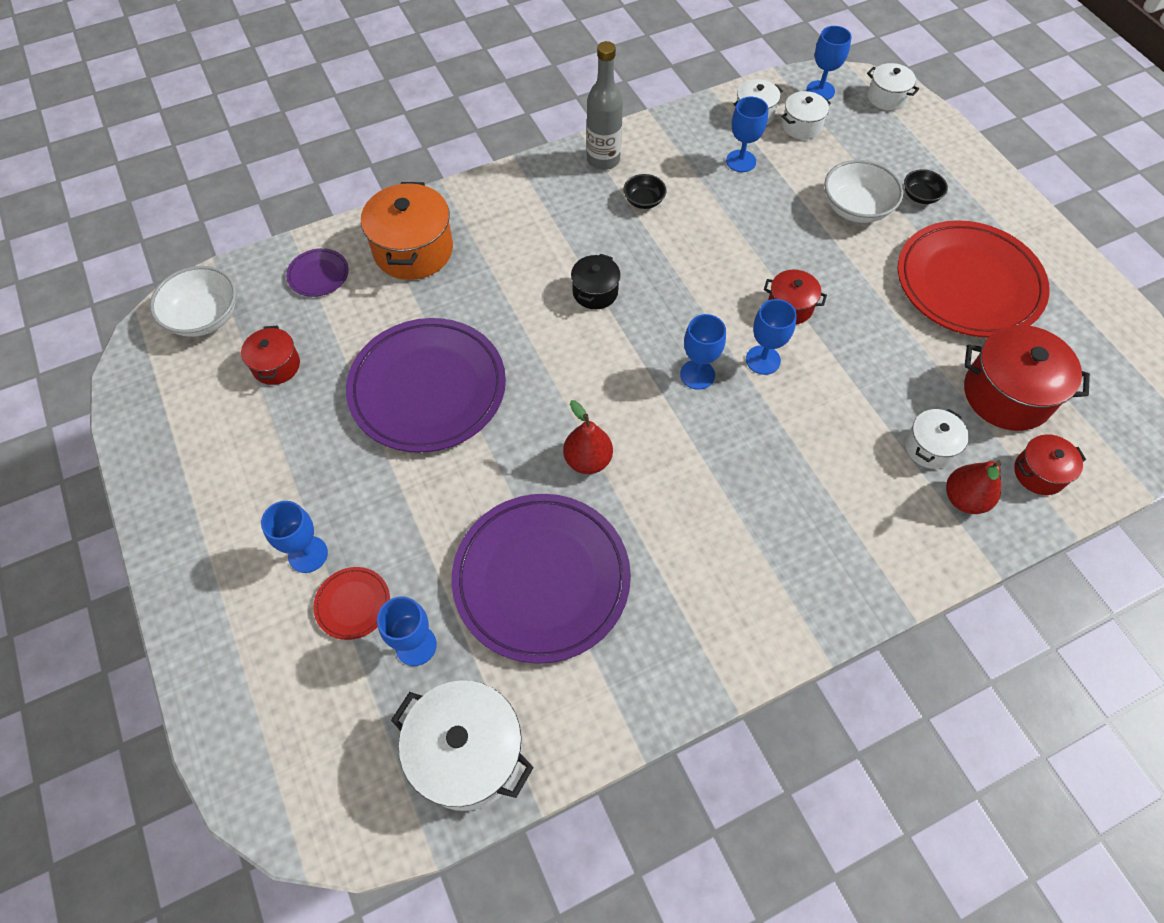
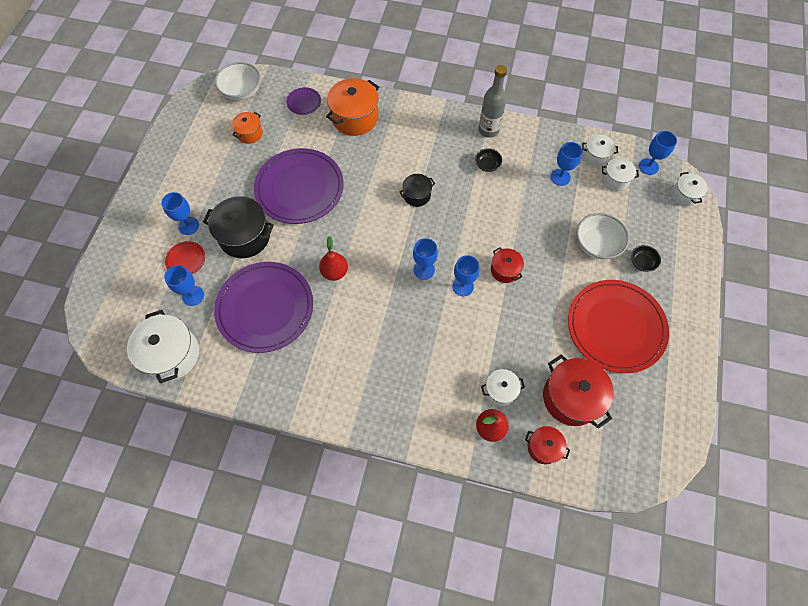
camera: 40 degrees right, 5 degrees up
(276, 365) = (249, 133): red pot -> orange pot
(411, 507) = (244, 236): none -> black pot

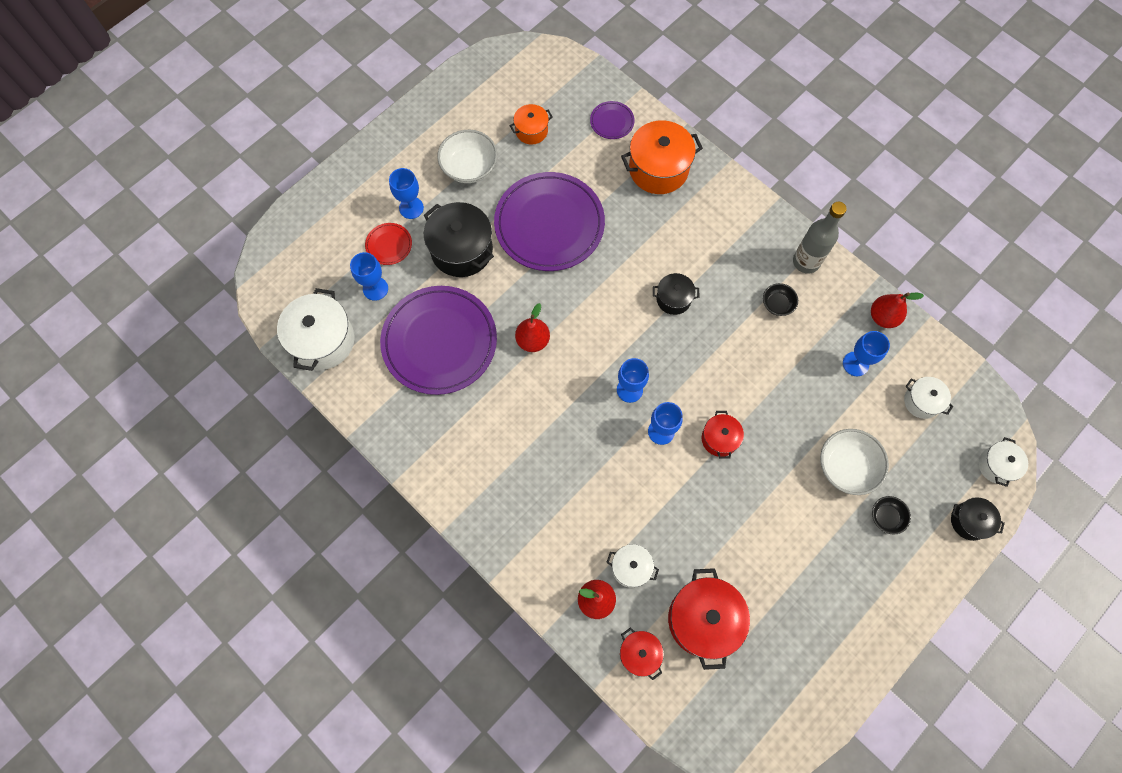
camera: 30 degrees right, 5 degrees up
(242, 91) = (551, 74): white bowl -> white bowl (469, 167)
(558, 140) = (883, 317): none -> red pear
(595, 156) = (917, 360): white pot -> none
(615, 327) = (804, 573): red plate -> none
(648, 166) = (975, 407): blue goblet -> none
(692, 238) = (969, 521): none -> black pot

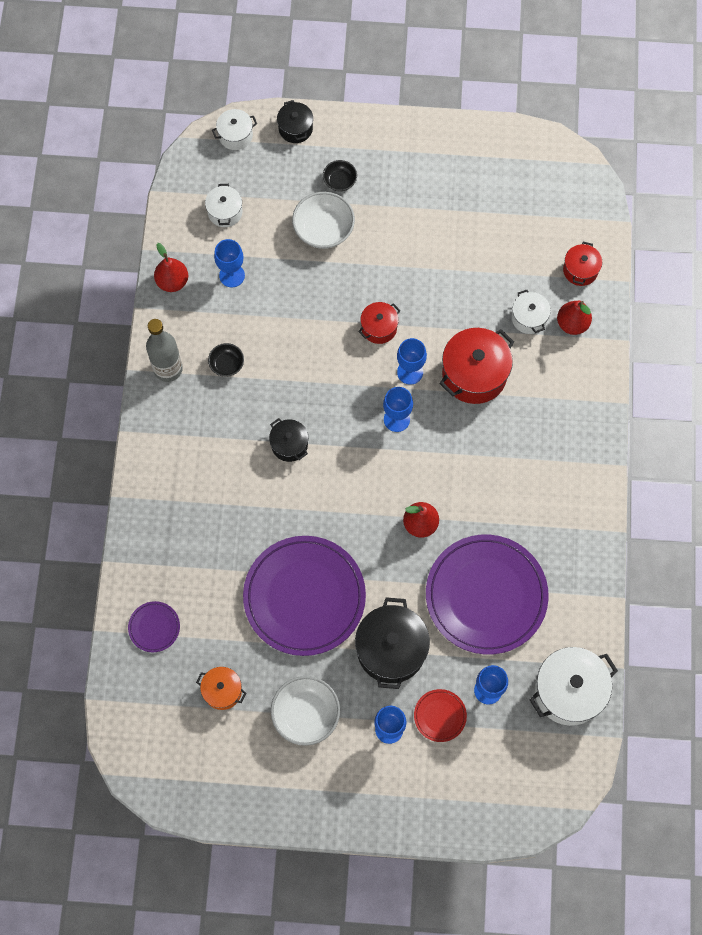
camera: 130 degrees left, 0 degrees up
(658, 169) = (172, 549): orange pot -> none
(703, 620) = (520, 247): red pot -> red pot (474, 374)

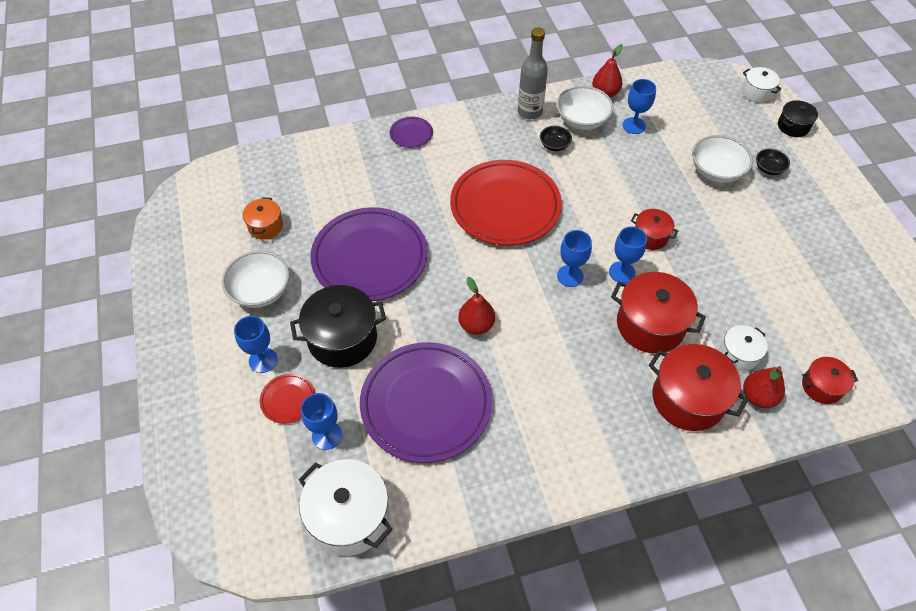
camera: 70 degrees right, 15 degrees down
(154, 627) = (307, 167): purple plate -> purple plate (411, 134)
(202, 322) = (582, 120): none -> white bowl
(225, 212) = (686, 105): white pot -> none
(289, 445) = (505, 206): black pot -> red plate
(555, 379) = (688, 398): none -> red pot

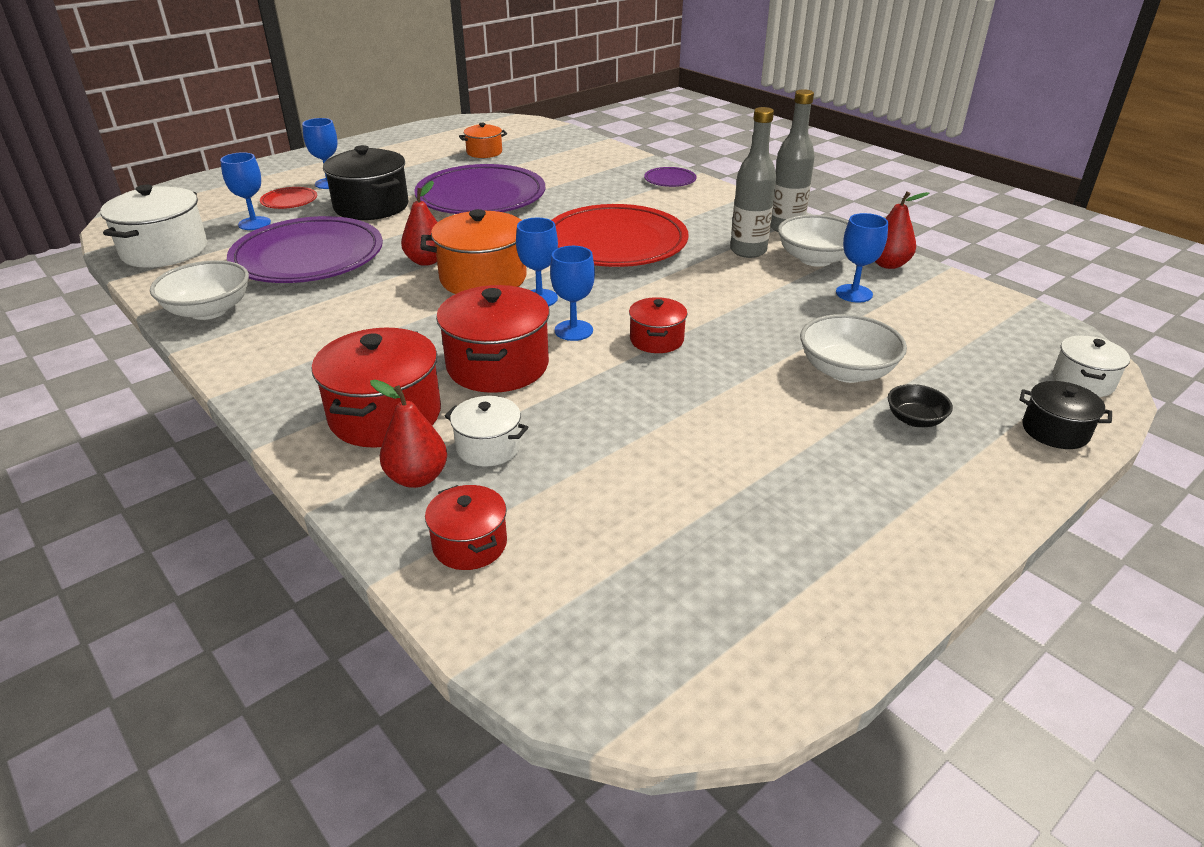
camera: 65 degrees right, 20 degrees down
(260, 291) = (407, 166): white bowl -> white bowl (209, 310)
(524, 298) = (483, 278): none -> orange pot
(554, 145) = (748, 251): black bowl -> grey bottle

